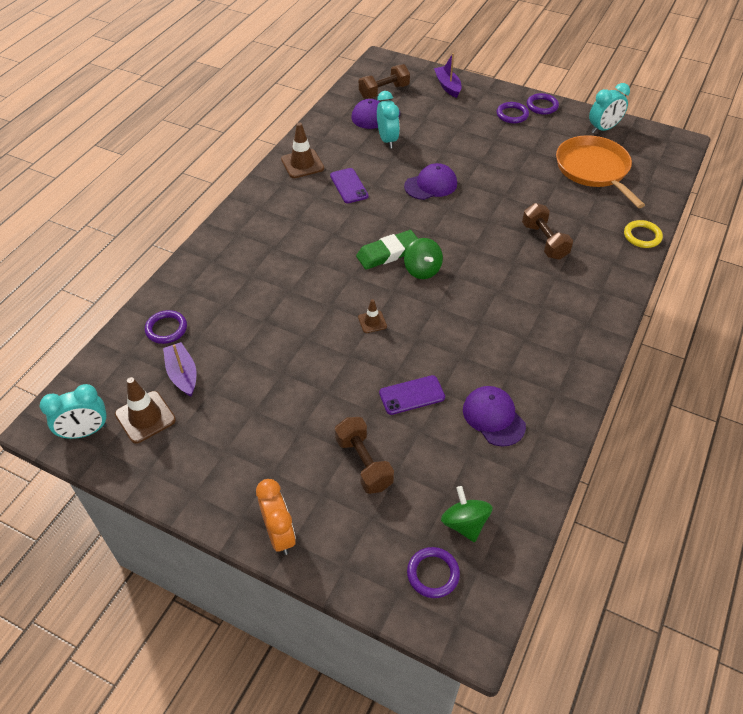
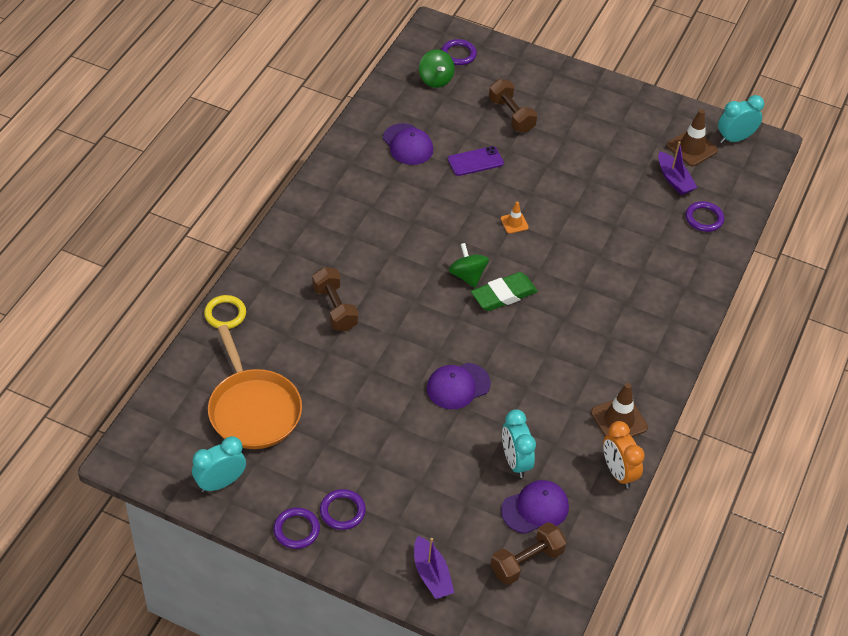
camera: 175 degrees right, 0 degrees up
(279, 534) = (566, 75): orange clock -> orange clock (618, 472)
(349, 186) = (556, 385): purple phone -> none
(372, 322) = (514, 223): brown traffic cone -> orange traffic cone

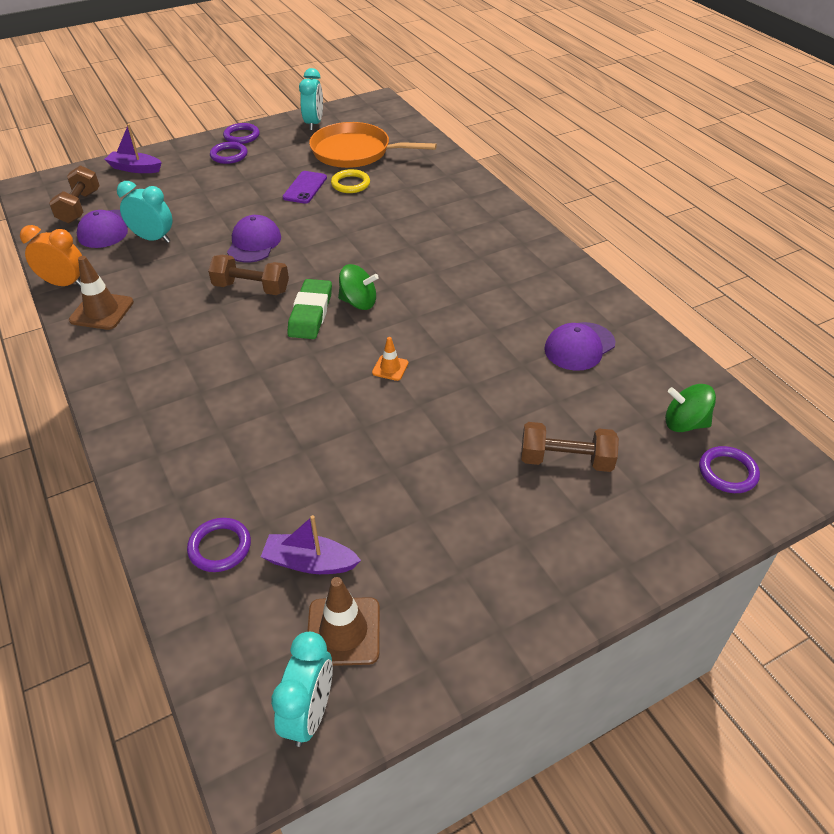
camera: 130 degrees right, 5 degrees down
(225, 314) = (457, 169): yellow ring -> yellow ring (350, 184)
(335, 308) = (406, 217): brown dumbbell -> brown dumbbell (251, 288)
(408, 144) = (579, 346): purple cap -> purple cap turned 45 degrees counterclockwise
(475, 161) = (509, 385): purple phone -> purple phone (305, 188)

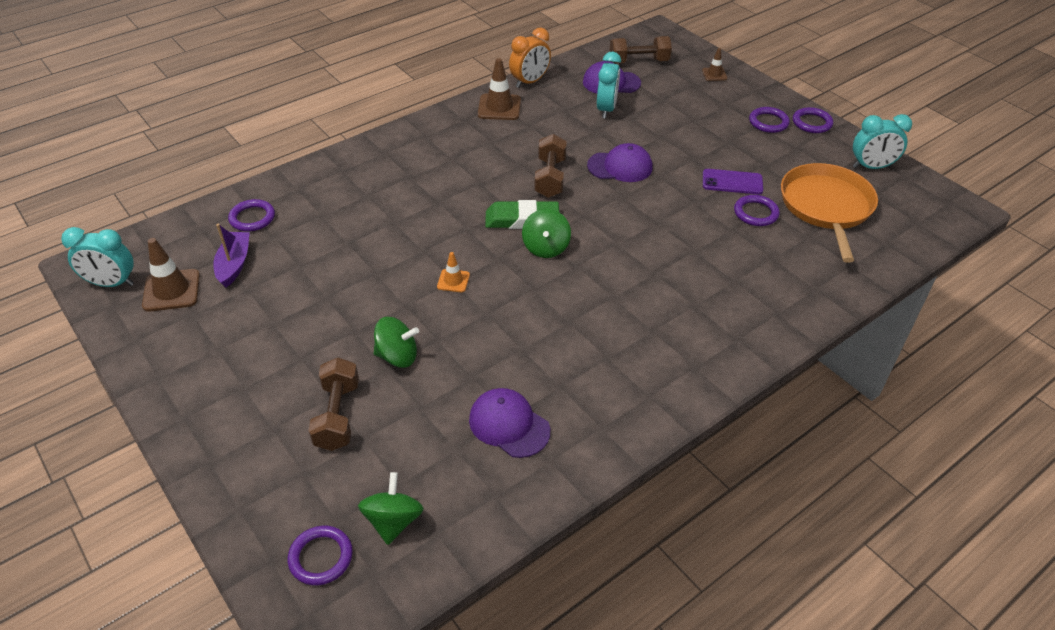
camera: 80 degrees right, 0 degrees up
(65, 284) = (529, 82): orange clock -> orange clock turned 45 degrees clockwise
(135, 168) = (714, 74): purple boat -> brown traffic cone
(350, 184) = (755, 213): yellow ring -> purple ring
(490, 414) = (397, 356): none -> green spinning top

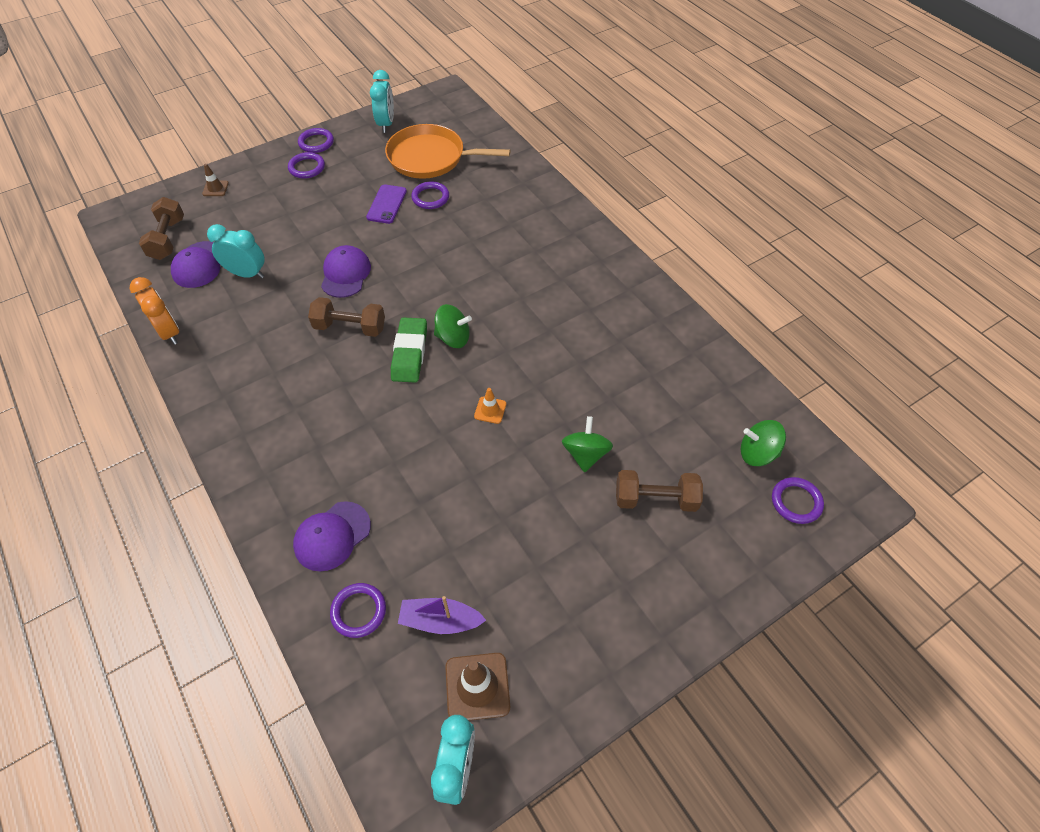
camera: 85 degrees left, 10 degrees up
(499, 107) = (210, 362): brown traffic cone -> none
(509, 425) = (660, 376): purple cap -> purple cap (332, 536)

